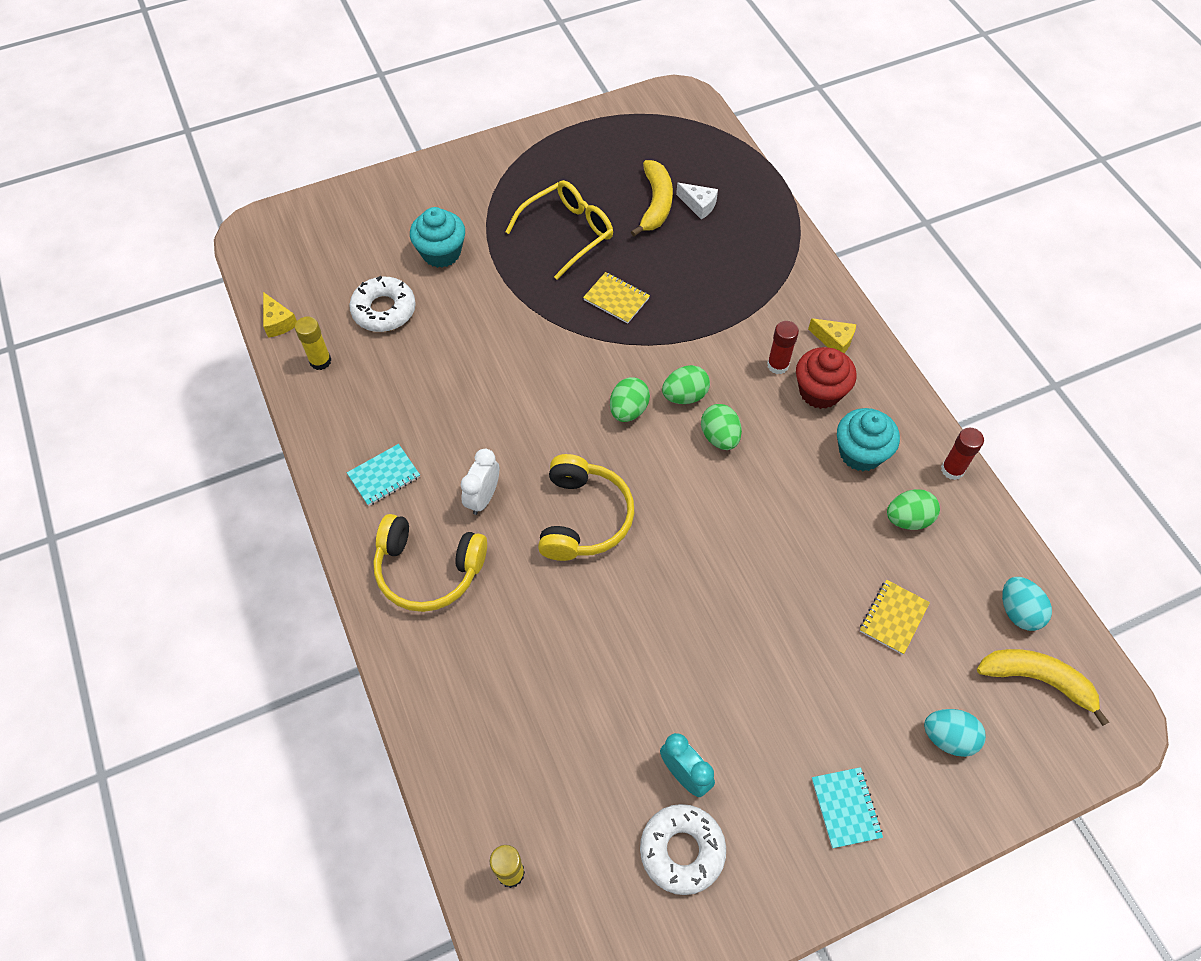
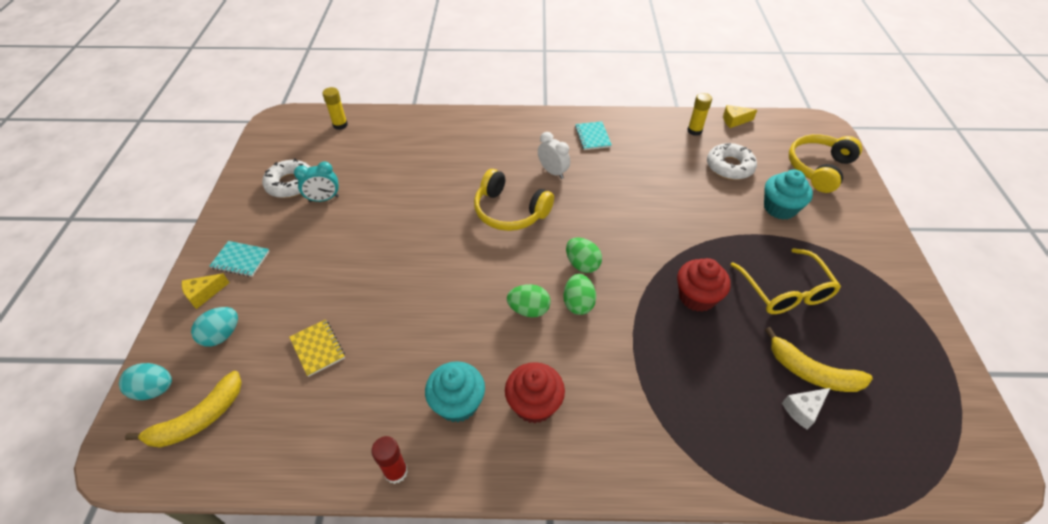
camera: 115 degrees right, 10 degrees down
(428, 570) = (519, 138): yellow headphones -> yellow headphones (818, 168)
(616, 299) = (697, 297): yellow notebook -> red cupcake
(777, 365) = (577, 384): red glue stick -> none
(834, 341) = (584, 448): yellow cheese -> yellow cheese (204, 294)
(908, 519) = (379, 405): green egg -> none
(1018, 611) = (250, 441): turquoise egg -> turquoise egg (155, 389)

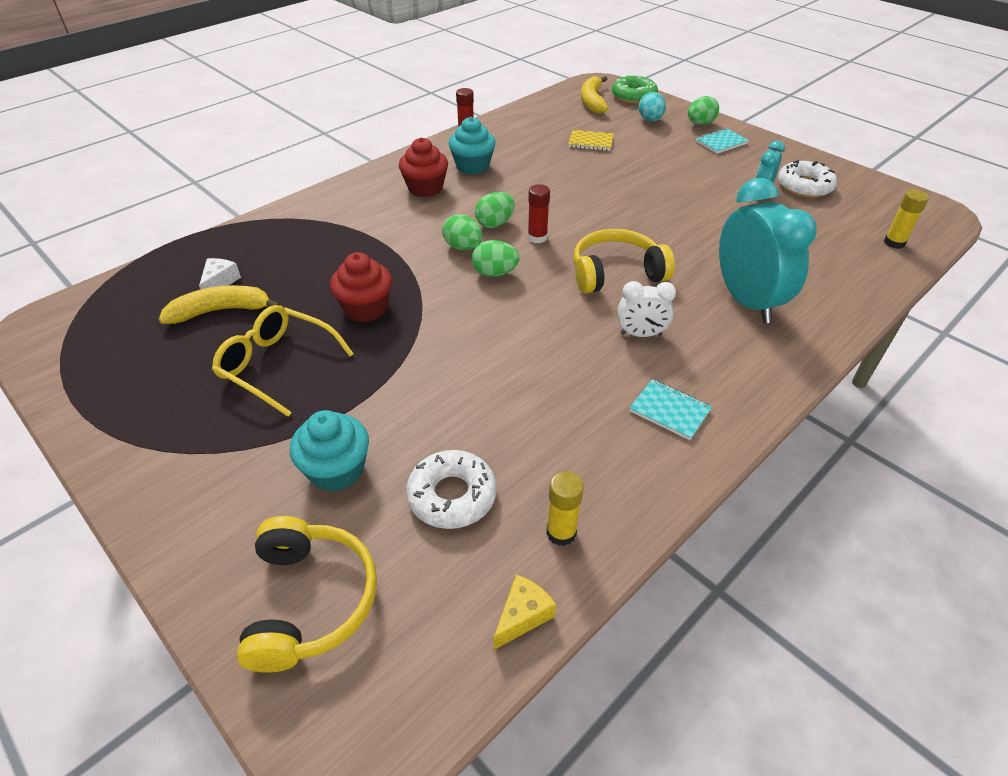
camera: 135 degrees right, 5 degrees down
(155, 389) = (633, 96): turquoise egg -> green donut
(204, 294) = (700, 124): yellow cheese -> green egg
(473, 151) = (746, 301): none -> turquoise clock
(517, 273) = (537, 237): none -> red glue stick

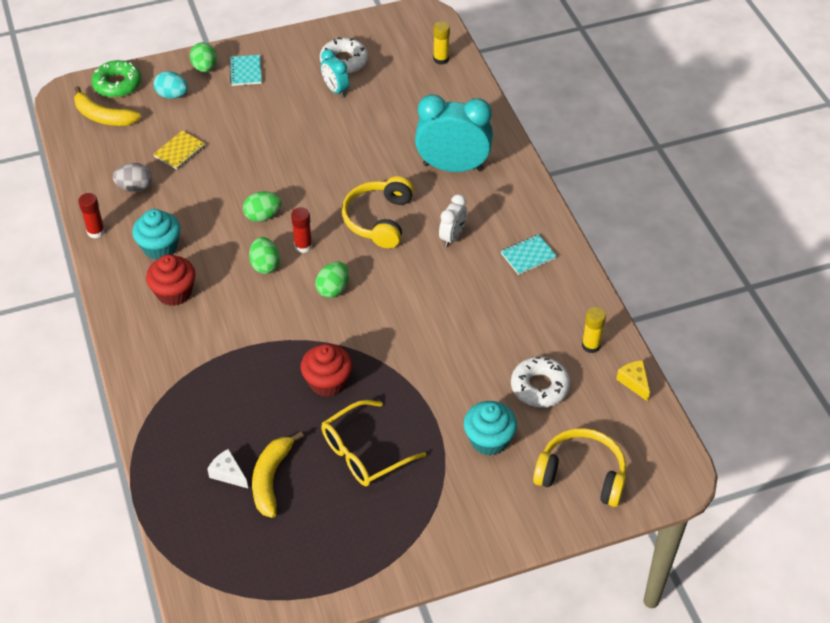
camera: 65 degrees left, 5 degrees up
(463, 247) = (285, 297): green egg -> green egg (263, 216)
(530, 136) = (135, 187): none -> grey egg

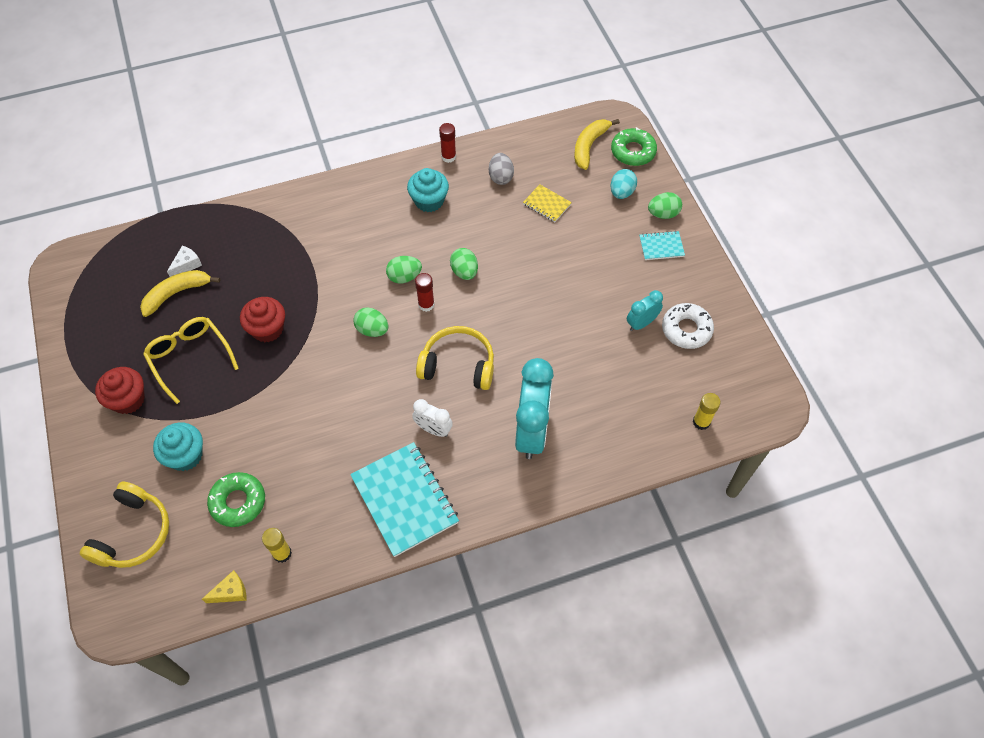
camera: 90 degrees right, 10 degrees up
(174, 293) = (377, 215): red cupcake -> red cupcake (128, 399)
(271, 479) = (176, 293): yellow banana -> yellow banana turned 45 degrees counterclockwise
(528, 256) = (405, 500): turquoise notebook -> turquoise notebook, size x2.07
(539, 387) = (238, 502): white donut -> green donut

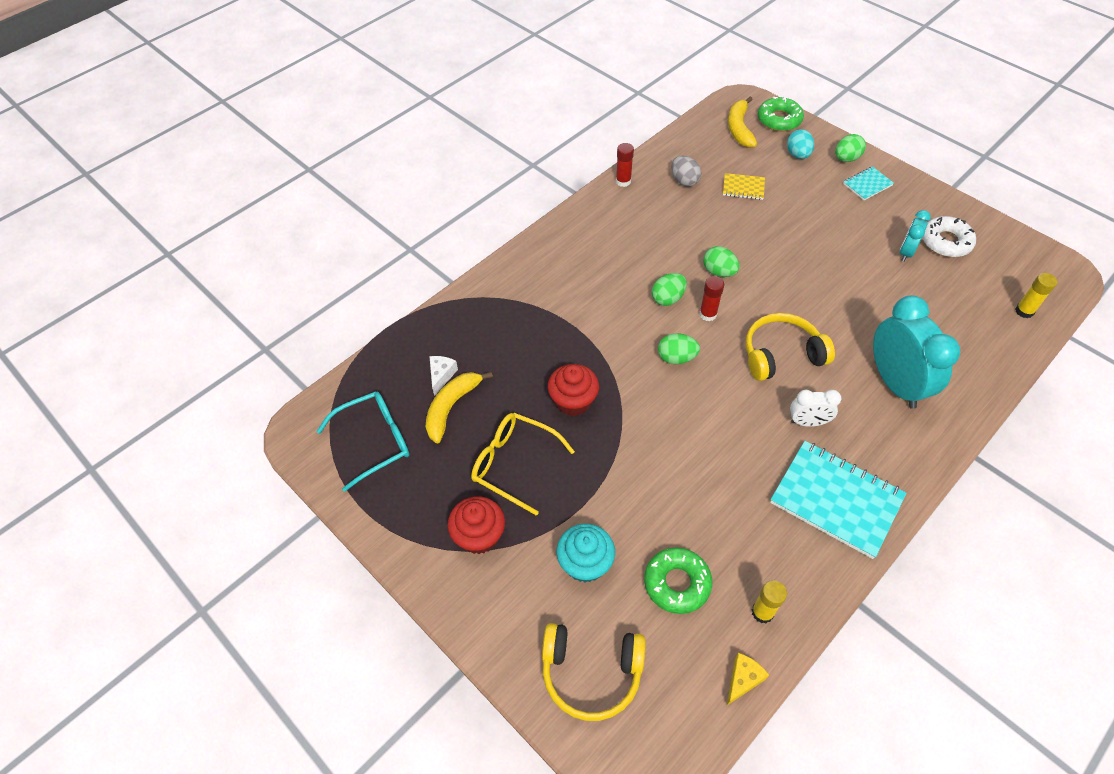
camera: 25 degrees left, 5 degrees down
(106, 295) = (375, 441): none -> turquoise glasses
(133, 533) = (591, 673): yellow headphones -> yellow headphones turned 105 degrees clockwise
(429, 201) = (636, 224): turquoise cupcake -> none

